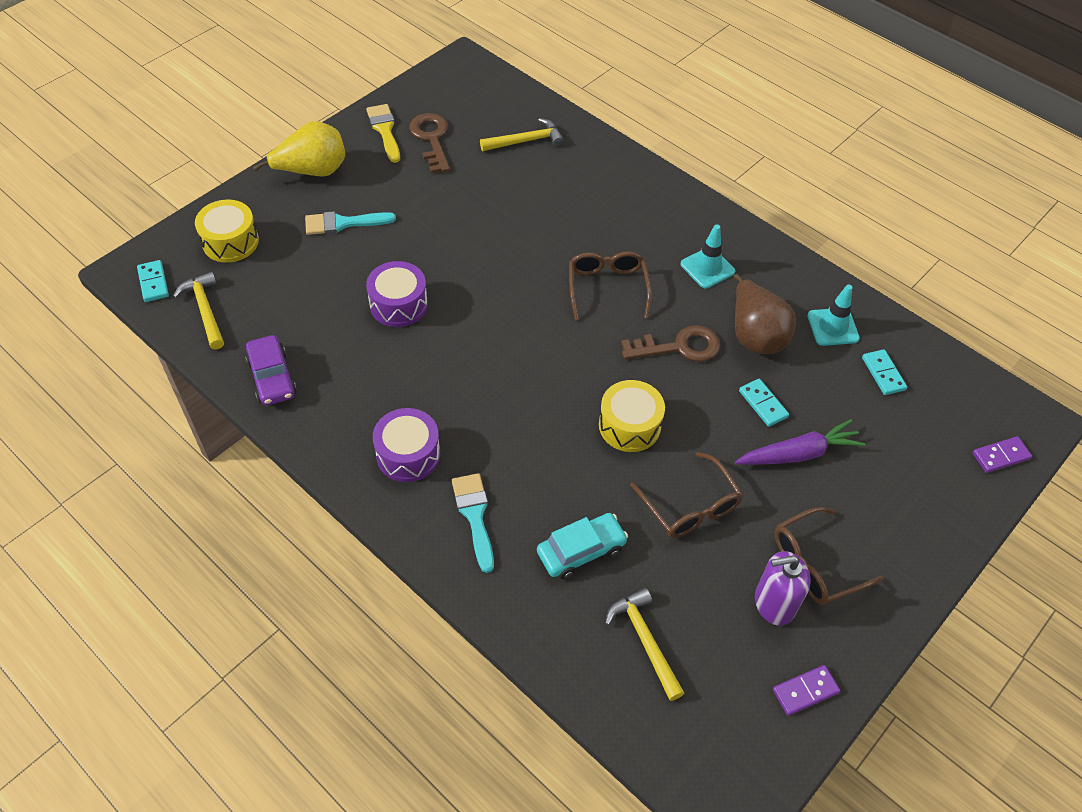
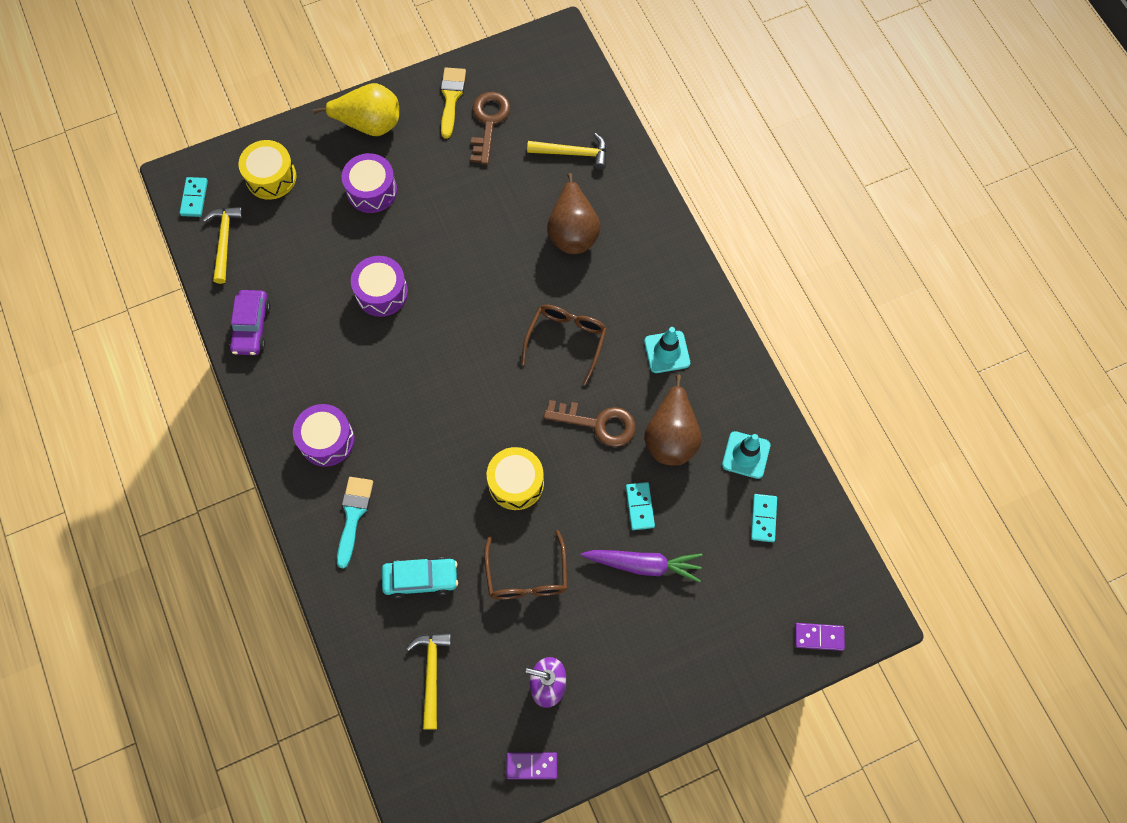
camera: 25 degrees right, 15 degrees up
(343, 223) = (372, 190): turquoise brush -> purple drum
(561, 200) = (573, 231): none -> brown pear
(815, 564) = (600, 667): brown glasses -> none

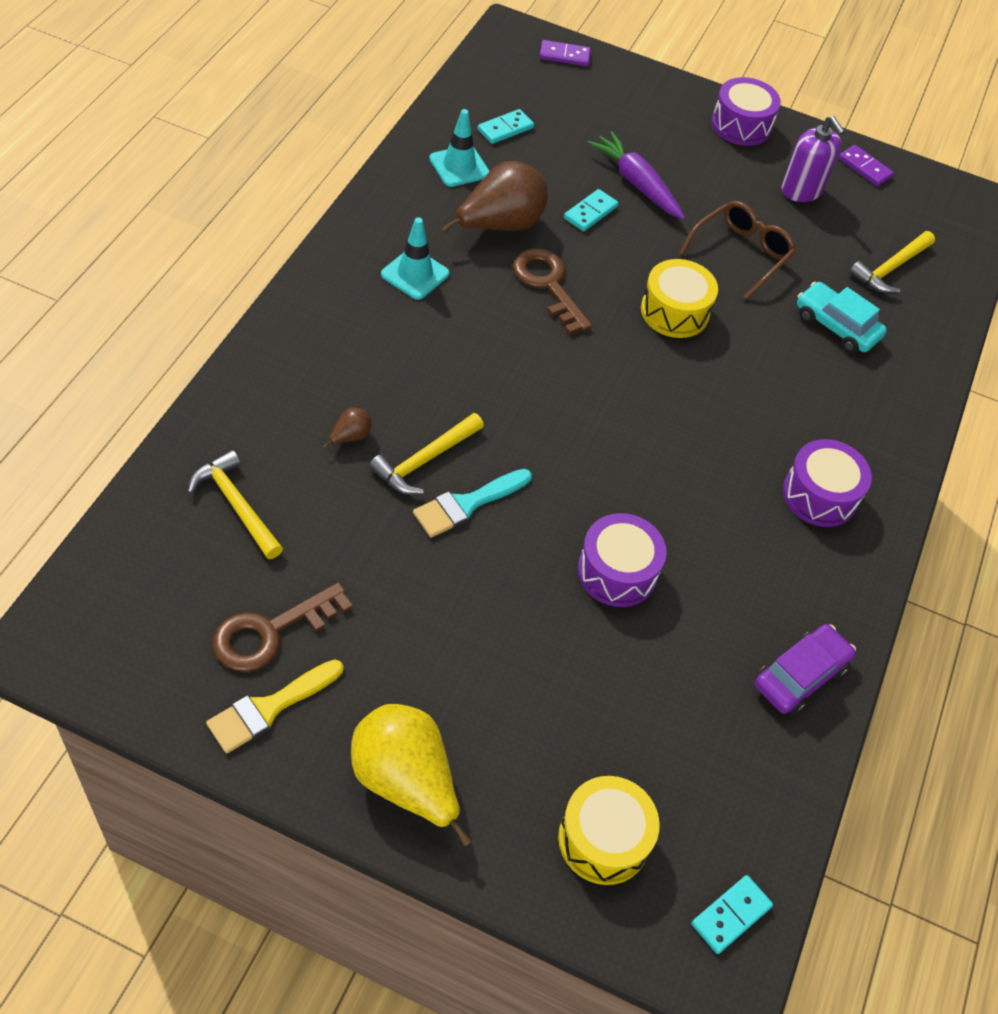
camera: 140 degrees left, 15 degrees down
(224, 241) = (742, 812): yellow hammer -> yellow hammer (425, 460)
(353, 515) = (853, 417): turquoise brush -> turquoise brush (467, 504)
(372, 190) = (501, 692): purple drum -> purple drum (741, 125)
(566, 340) = (488, 361): brown glasses -> none
(573, 231) = (350, 437): brown pear -> brown pear, size x0.43
(818, 637) = (564, 55): purple domino -> purple domino turned 45 degrees counterclockwise

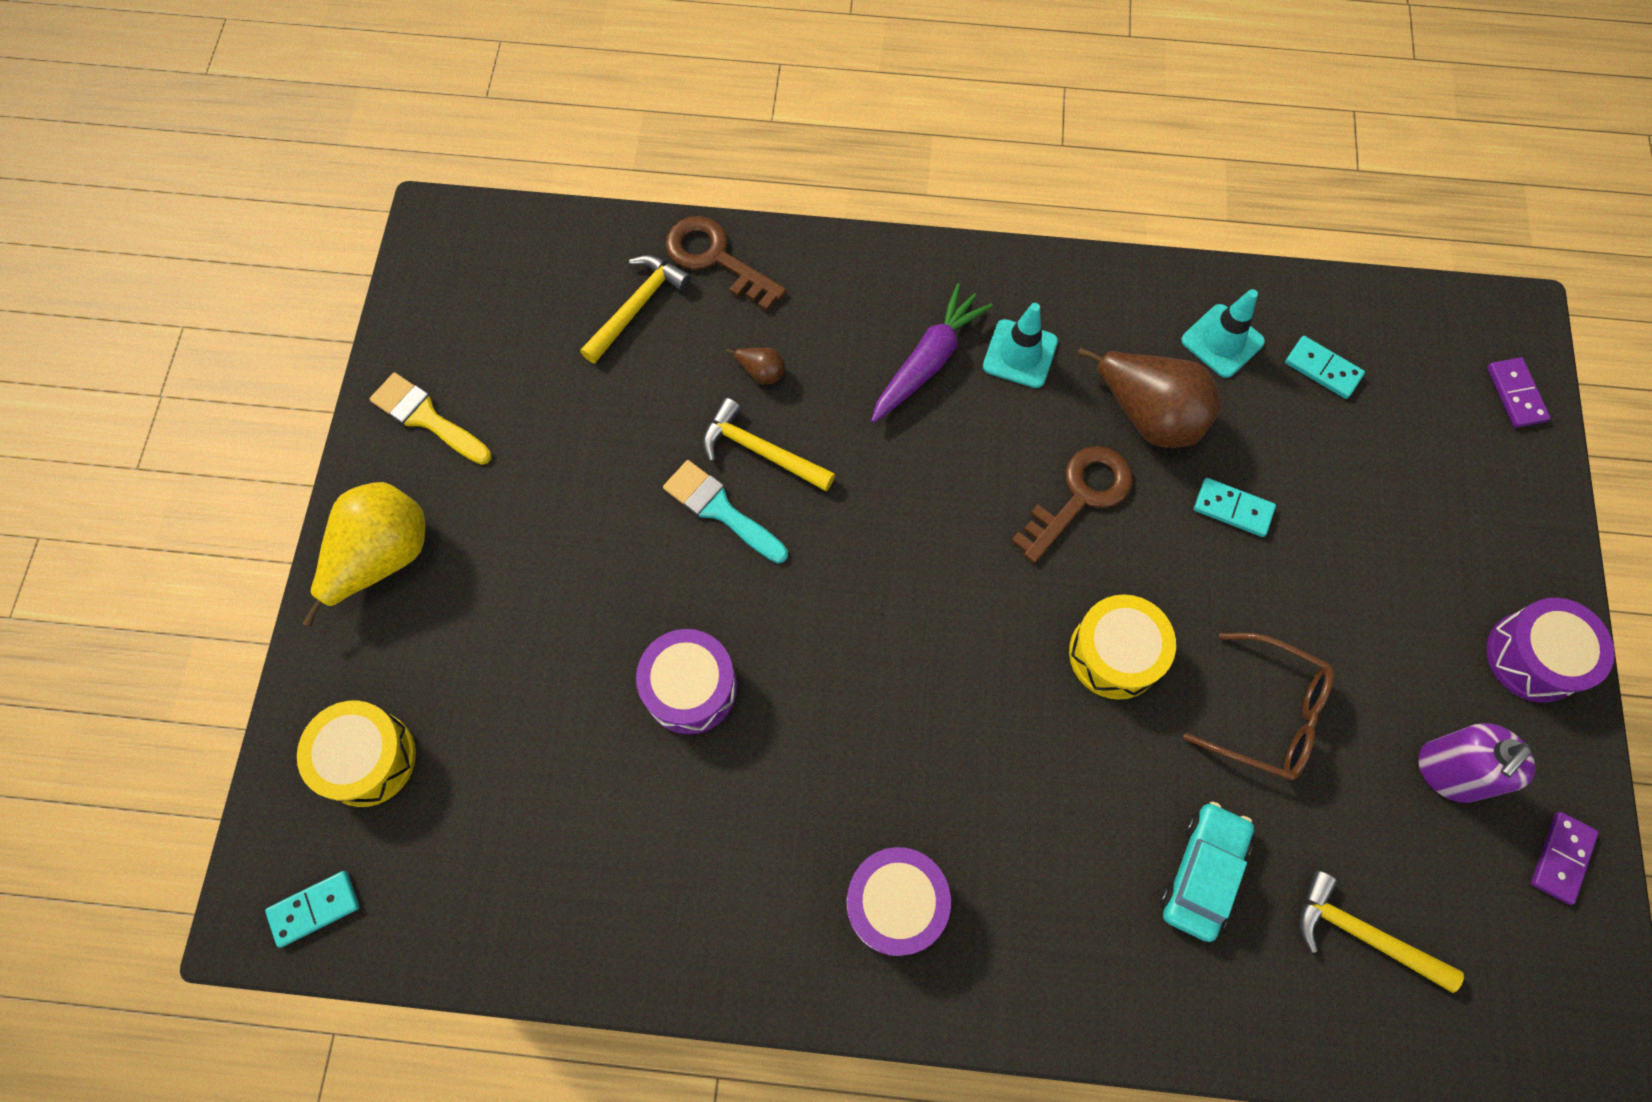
camera: 80 degrees right, 15 degrees up
(271, 632) = (506, 389): brown key -> brown key (716, 259)
(636, 184) = (1321, 549): purple carrot -> purple carrot (927, 362)
(731, 915) = (315, 909): turquoise domino -> turquoise domino turned 60 degrees counterclockwise
(800, 675) = (622, 928): purple car -> none

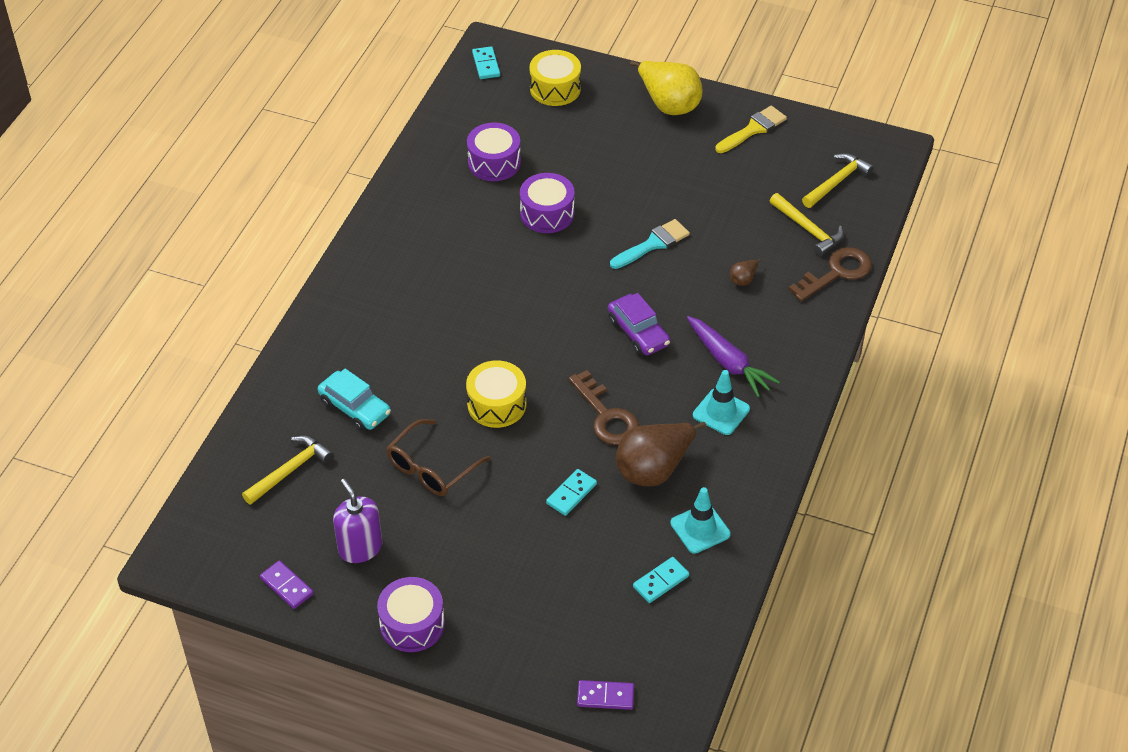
camera: 105 degrees right, 20 degrees down
(761, 451) = (686, 269): yellow hammer -> yellow hammer (837, 182)
(895, 903) = (396, 273): purple drum -> purple drum (494, 162)
(908, 490) = (638, 332): none -> purple car

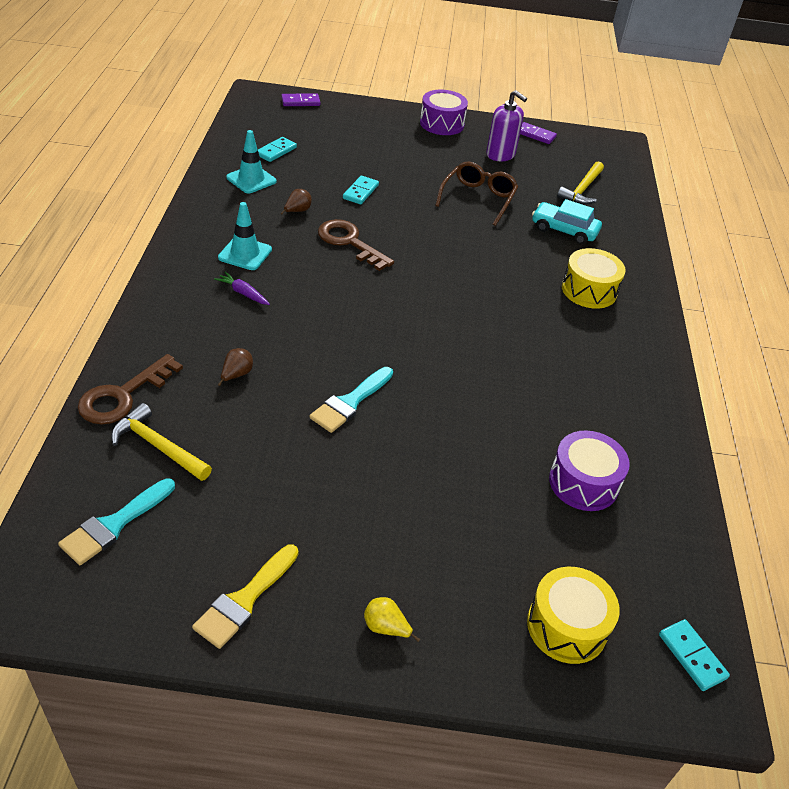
camera: 160 degrees right, 5 degrees down
(496, 404) = (449, 242): yellow drum -> yellow drum (589, 290)
(547, 213) = (486, 423): purple drum -> none
(638, 332) = (340, 310): purple car -> none
(654, 469) = (297, 211): brown pear -> brown pear, size x0.43
(668, 104) = (386, 627): yellow pear -> yellow pear, size x0.43
(728, 362) = (243, 293): purple carrot -> purple carrot, size x0.54
(837, 182) = (114, 524): yellow hammer -> turquoise brush

